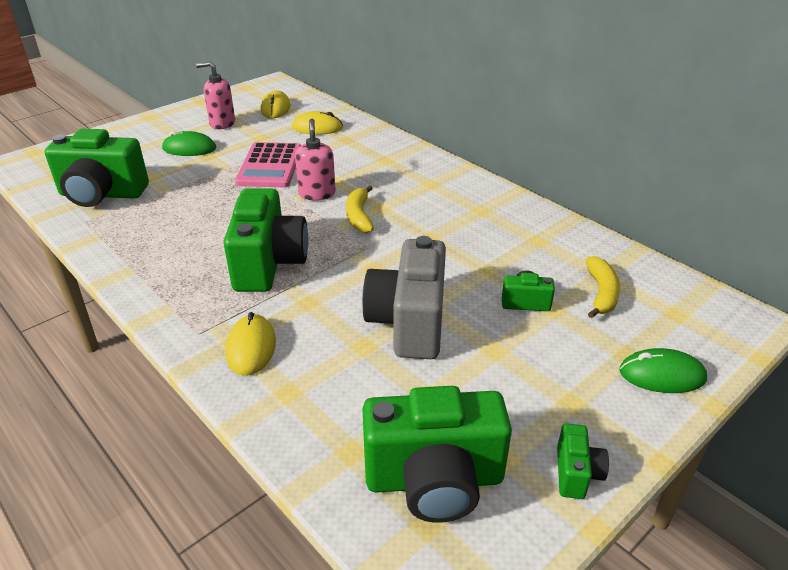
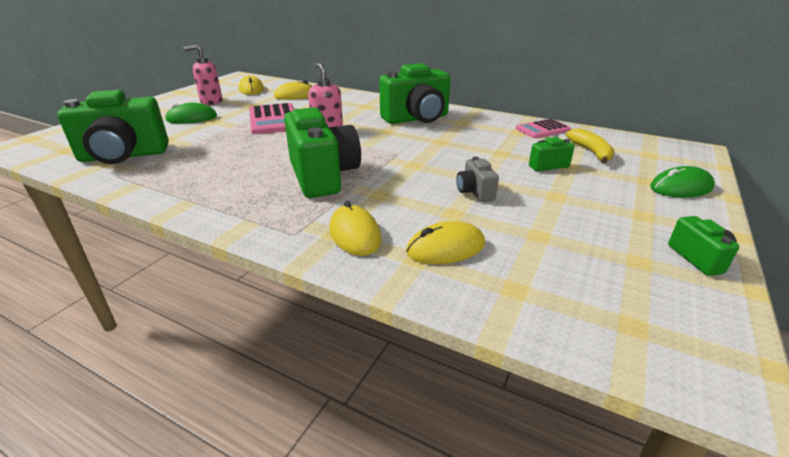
camera: 20 degrees left, 5 degrees down
(323, 387) = (445, 248): none -> yellow mouse
(359, 216) = (374, 137): yellow banana -> none
(409, 323) = (475, 192): grey camera -> grey camera, size x0.46
(434, 480) = (604, 291): green camera -> green camera (417, 119)
(573, 242) = (542, 129): none -> pink calculator

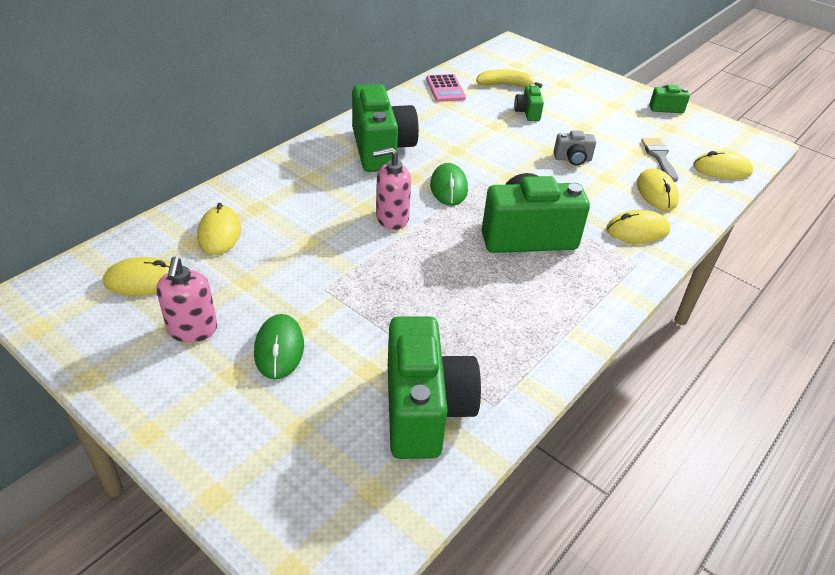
camera: 80 degrees left, 10 degrees up
(273, 120) = (330, 261): pink calculator -> none
(539, 251) = (659, 157): none -> grey brush
(563, 314) = (722, 169): none -> yellow mouse
(681, 187) = (576, 76): green mouse -> green mouse (448, 187)

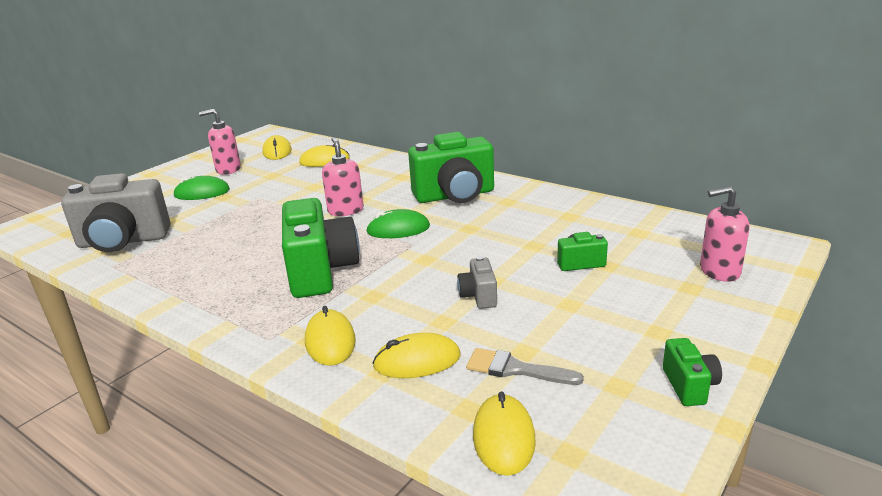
camera: 90 degrees right, 15 degrees down
(424, 410) = (123, 241): green camera -> grey camera
(445, 89) = (602, 213): pink calculator -> none
(505, 85) = (645, 246): yellow banana -> none
(544, 70) = (719, 271): none -> pink soap dispenser
(659, 157) = (515, 369): grey brush -> grey brush turned 150 degrees counterclockwise

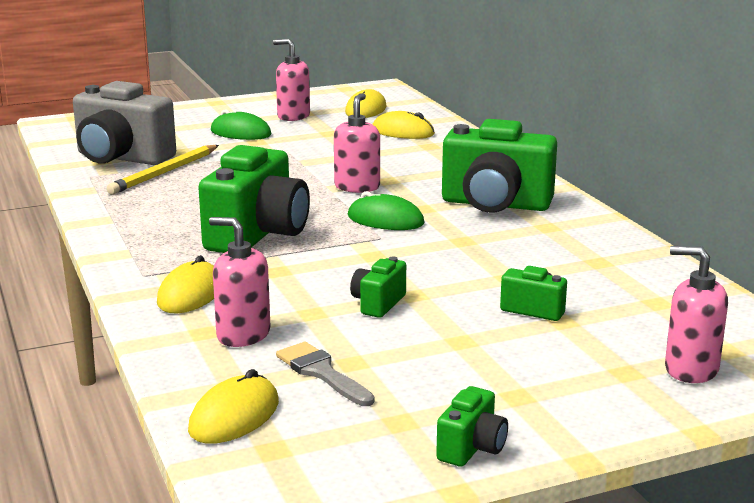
camera: 30 degrees right, 5 degrees down
(178, 243) = (165, 173): none -> yellow pencil
(417, 361) = (243, 335): yellow mouse -> pink soap dispenser
(478, 296) = (378, 304): grey camera -> green camera

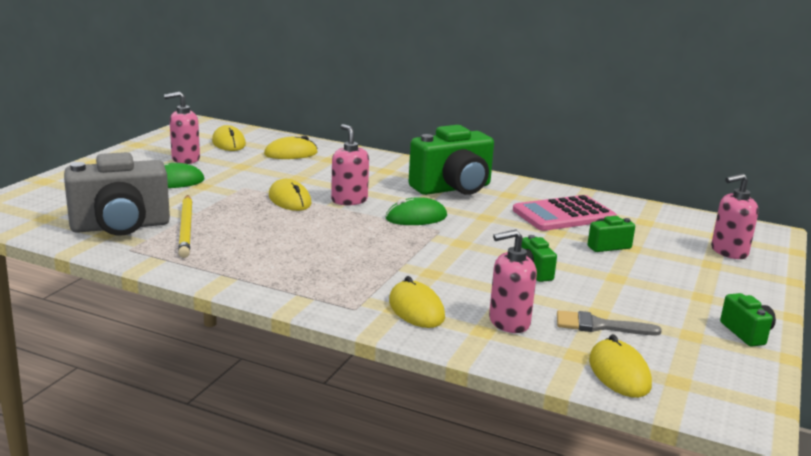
camera: 45 degrees left, 0 degrees up
(258, 235) = (363, 253): green camera -> none
(302, 172) = (289, 200): none -> yellow mouse
(564, 265) = (564, 215): none -> pink calculator

